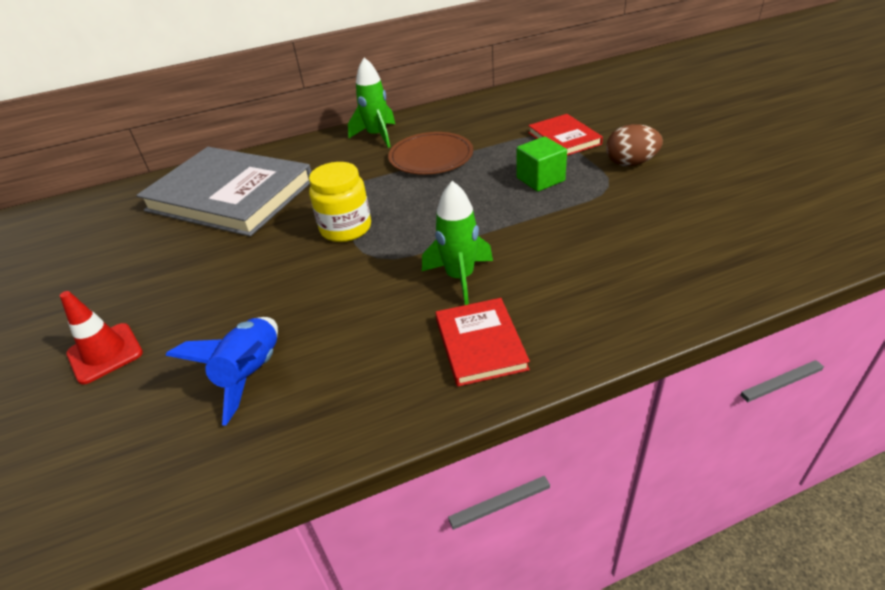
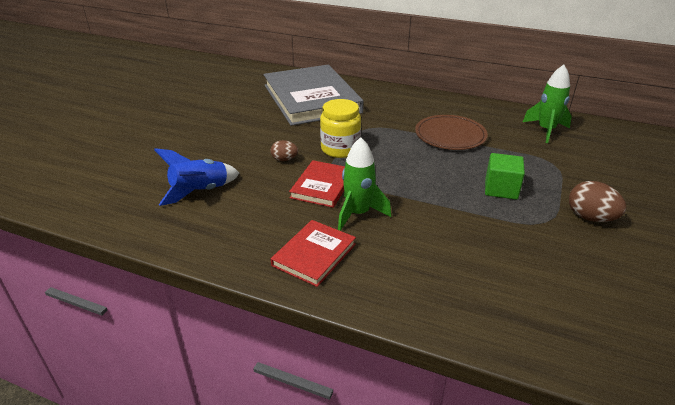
camera: 40 degrees right, 5 degrees down
(105, 353) = (165, 143): red traffic cone -> none
(300, 275) = (284, 159): none -> brown egg
(377, 136) = (436, 105): green rocket -> green rocket (546, 130)
(564, 138) = (564, 172): red book -> red book (322, 186)

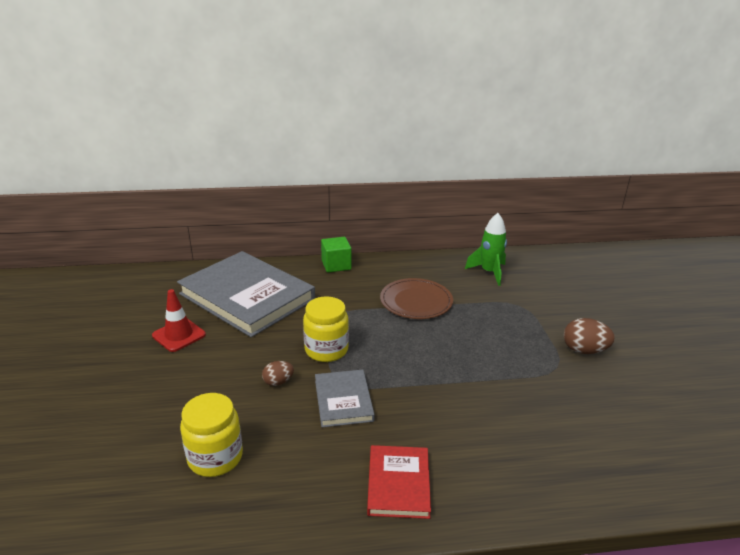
camera: 30 degrees left, 5 degrees down
(200, 192) = (215, 457): blue rocket -> yellow jar
(242, 111) = (179, 335): none -> red traffic cone
(322, 186) = (343, 400): red book -> grey book
(358, 214) = (402, 419): green rocket -> none
(501, 189) = (500, 346): green cube -> green cube (336, 265)

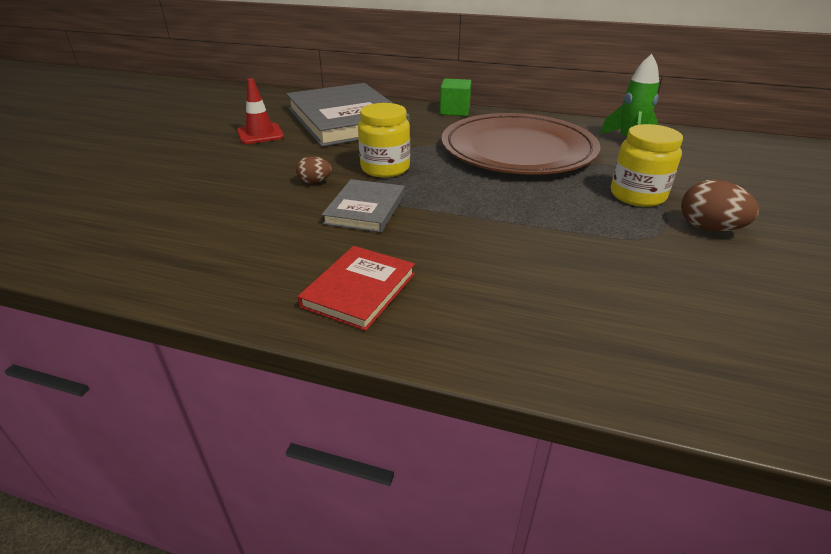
camera: 25 degrees right, 5 degrees up
(215, 457) = (202, 222): yellow jar -> yellow jar (637, 195)
(416, 301) = (518, 149): brown plate -> brown plate, size x1.78

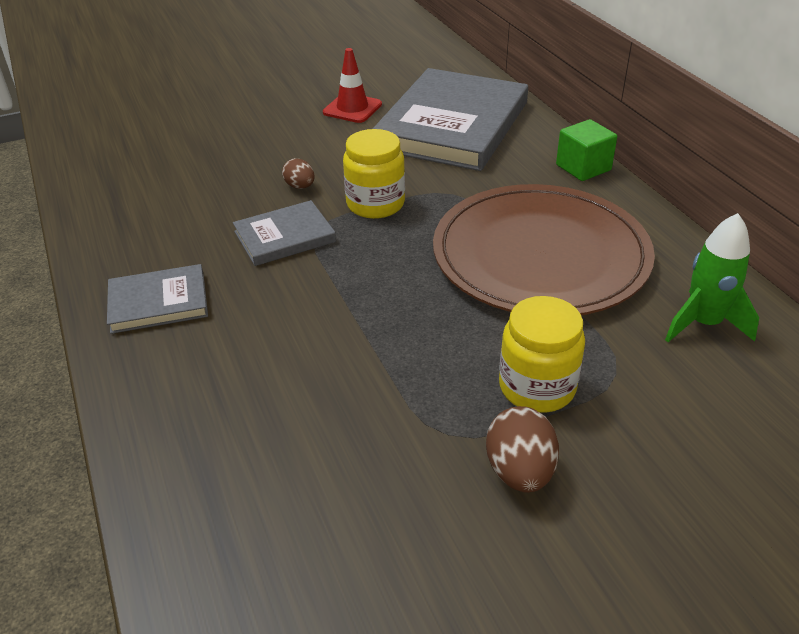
camera: 50 degrees right, 5 degrees up
(359, 290) = (158, 302): red book -> grey book

